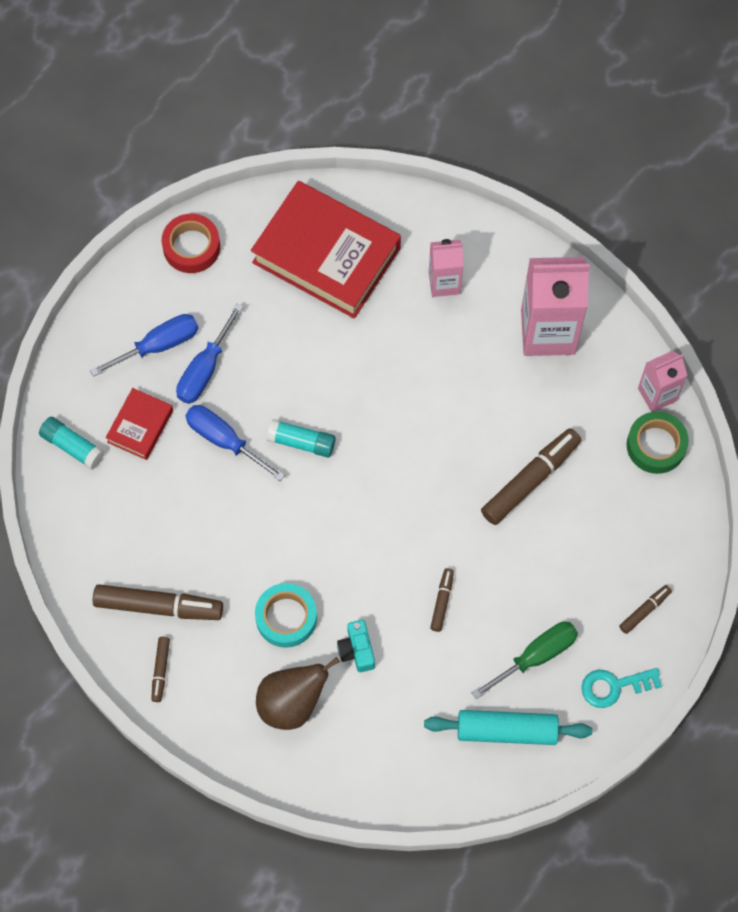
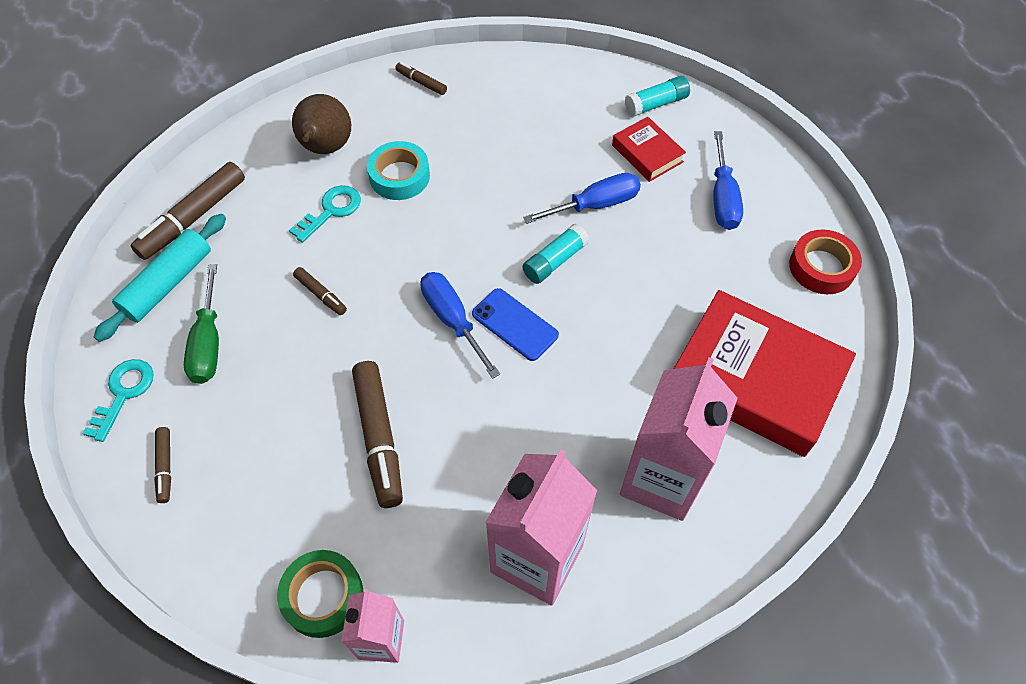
camera: 120 degrees right, 10 degrees down
(159, 606) = (475, 102): brown marker -> brown marker (193, 218)
(205, 369) = (677, 221): blue screwdriver -> blue screwdriver (452, 320)
(326, 255) = (755, 379): red book -> red book turned 60 degrees clockwise
(357, 650) = (331, 211): turquoise camera -> turquoise key
(380, 440) = (514, 324): none -> blue phone
(444, 282) = (661, 479): pink carton -> pink carton, size x1.78

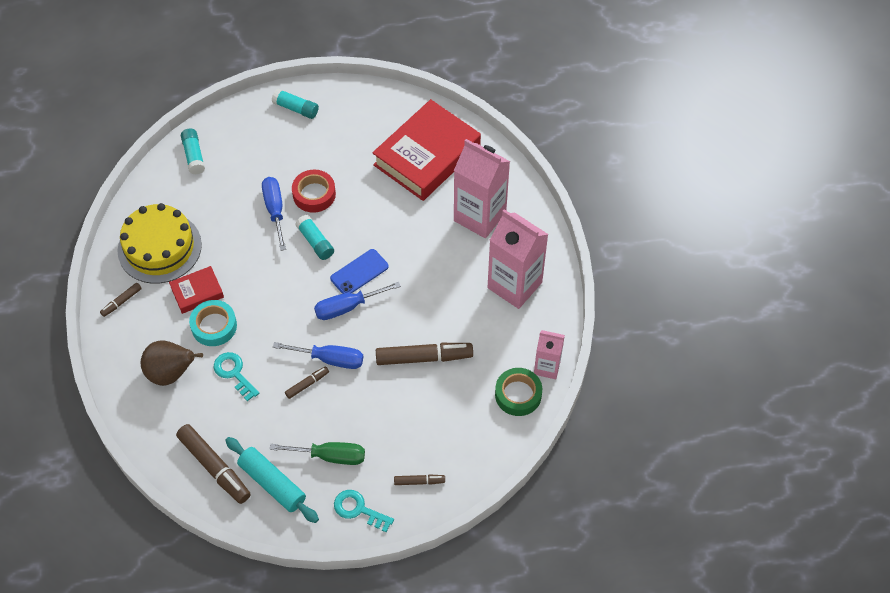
camera: 80 degrees left, 0 degrees up
(506, 100) = (159, 247): none -> yellow cake
(647, 153) = (238, 171): red book -> red book (197, 292)
(722, 198) = (289, 138): blue screwdriver -> blue screwdriver (330, 359)
(776, 195) = (296, 108): none -> turquoise glue stick
(821, 267) = (357, 101): red tape -> red tape (314, 194)

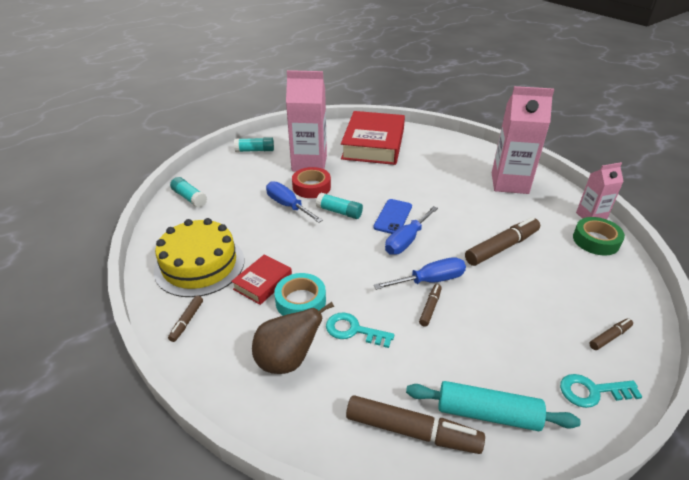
camera: 30 degrees left, 20 degrees down
(330, 456) = (513, 357): green screwdriver -> none
(480, 216) = (443, 159): pink carton -> pink carton (309, 163)

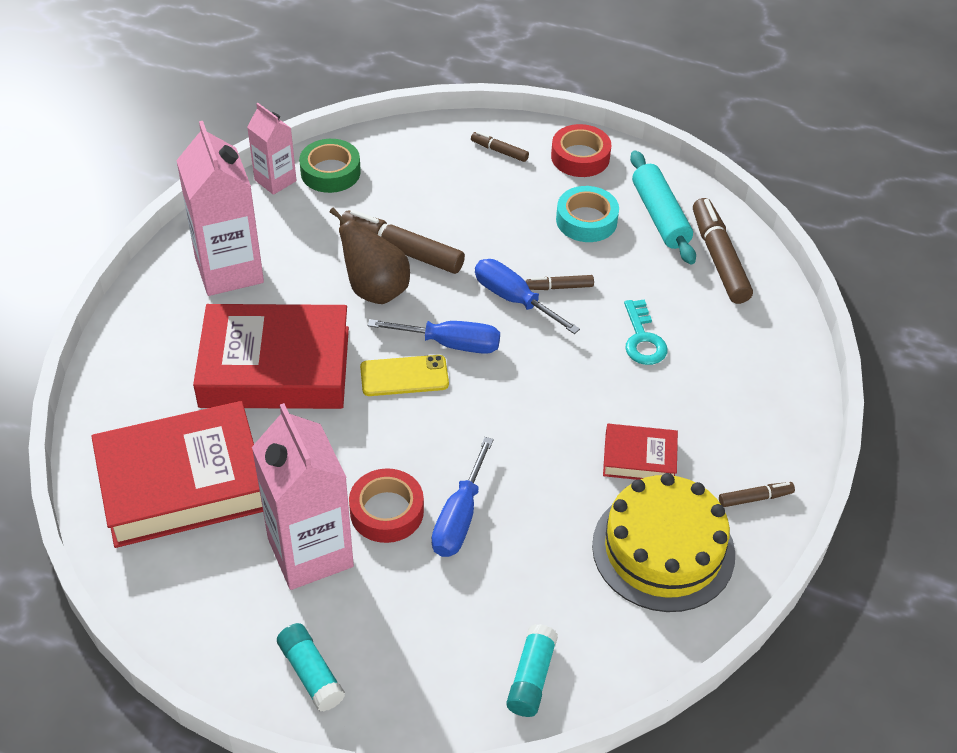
camera: 120 degrees left, 10 degrees up
(287, 360) = (725, 376): brown pear -> brown pear (375, 290)
(300, 301) = (639, 404): turquoise tape -> turquoise tape (586, 220)
(339, 212) = (433, 443): turquoise glue stick -> none
(393, 217) = (404, 376): blue phone -> yellow phone
(427, 180) = (275, 367): none -> red book
(592, 391) = (580, 157): turquoise key -> red tape

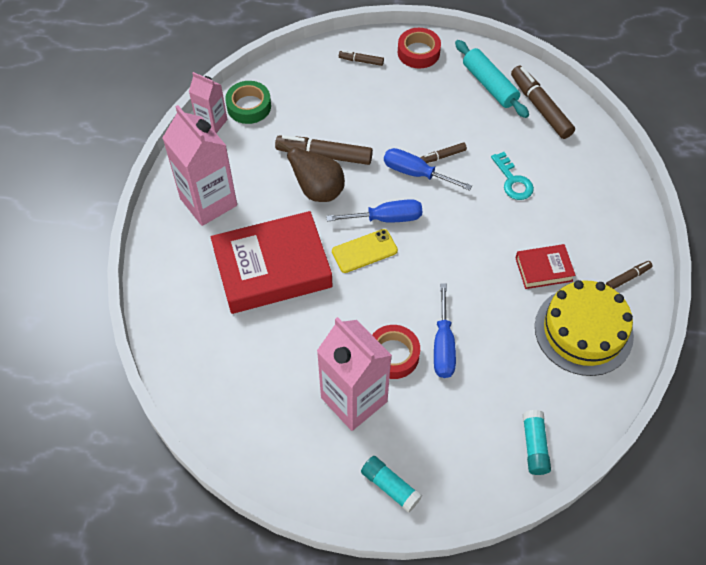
camera: 15 degrees left, 10 degrees up
(182, 483) = (244, 373): red book -> none
(586, 220) = (441, 100): turquoise tape -> none

